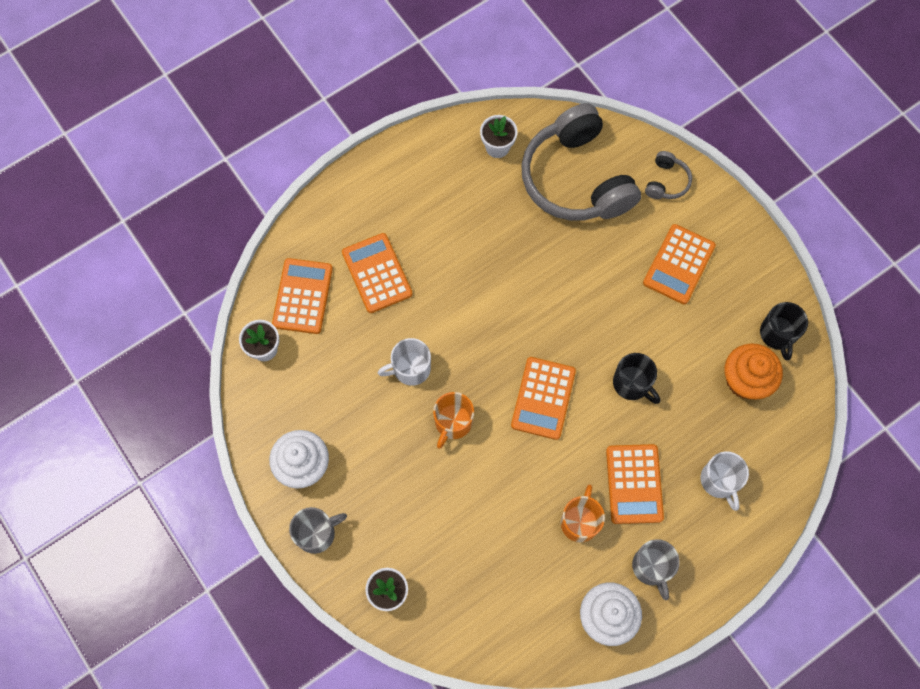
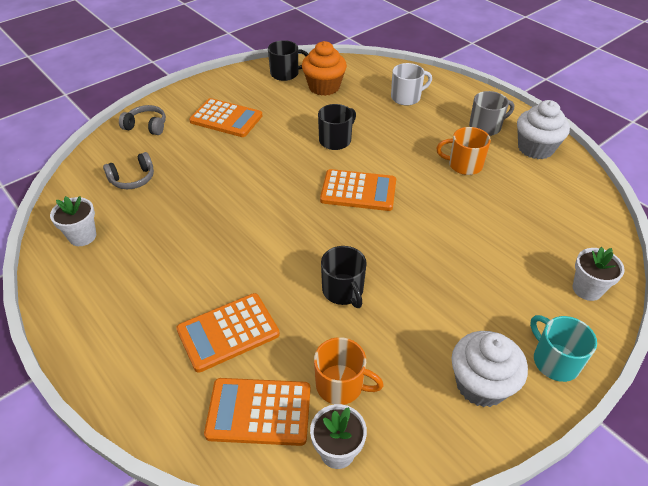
camera: 95 degrees left, 25 degrees down
(316, 533) = (555, 361): grey mug -> turquoise mug
(410, 368) = (343, 291): white mug -> black mug
(453, 422) = (396, 252): orange mug -> orange mug (341, 385)
(576, 179) = (133, 179): grey headphones -> grey headphones, size x0.42
(634, 484) = (422, 137): orange calculator -> none

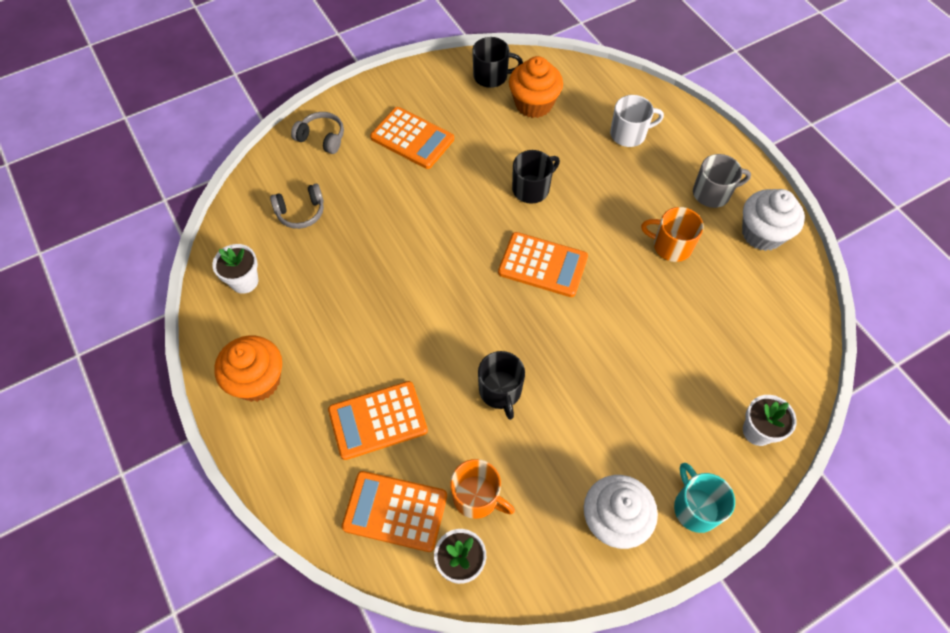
camera: 10 degrees right, 15 degrees up
(101, 315) = (257, 381): none -> orange cupcake

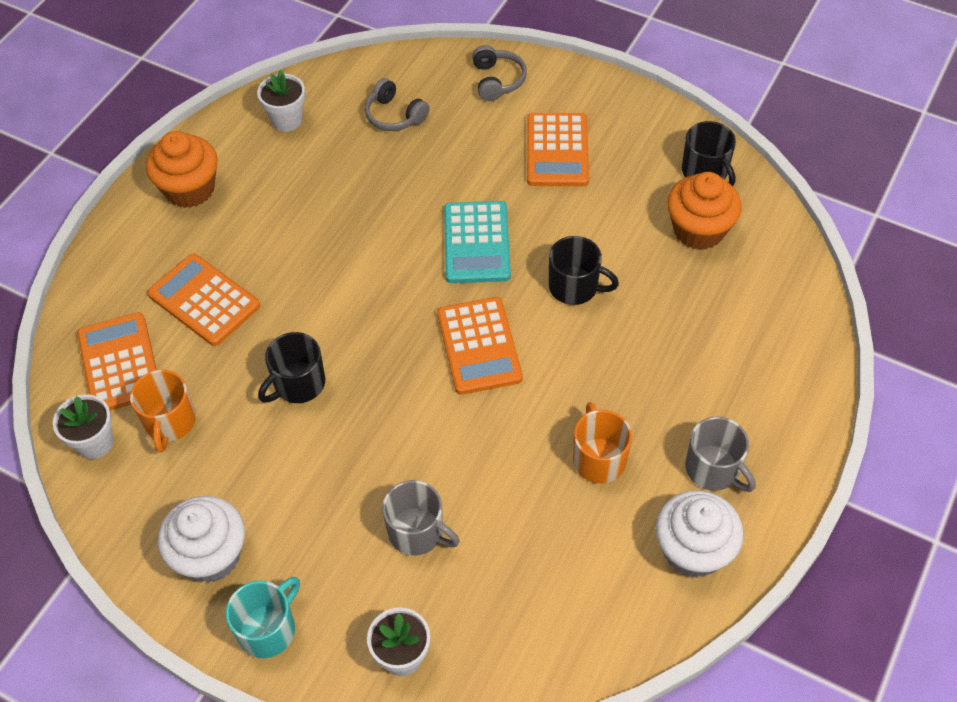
camera: 60 degrees right, 5 degrees down
(455, 222) = (476, 243): none -> turquoise calculator
(629, 134) = (733, 342): white mug -> none
(668, 375) = (417, 532): none -> grey mug

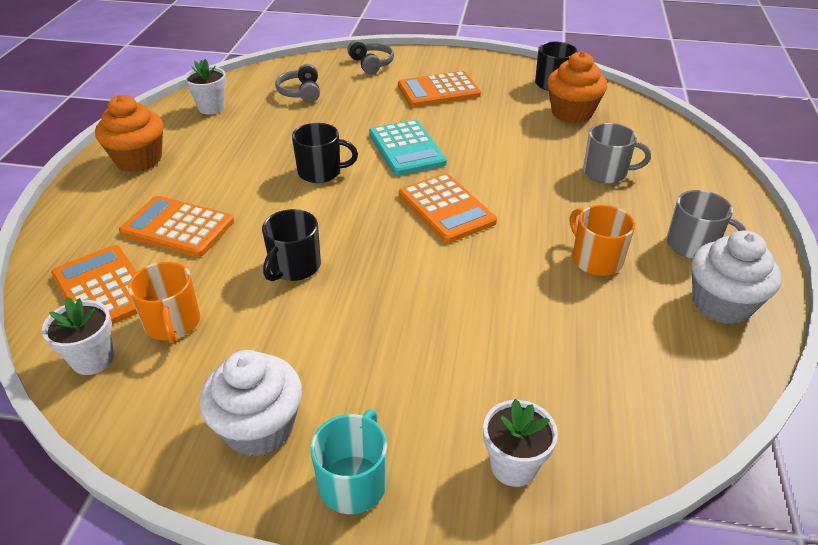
camera: 20 degrees left, 15 degrees down
(394, 115) = (301, 92): grey headphones -> grey headphones turned 60 degrees clockwise
(417, 532) = (467, 352): grey mug -> grey mug (606, 172)
(557, 150) = (438, 91): orange calculator -> orange calculator turned 90 degrees clockwise
(574, 287) = (501, 159): black mug -> black mug (321, 172)

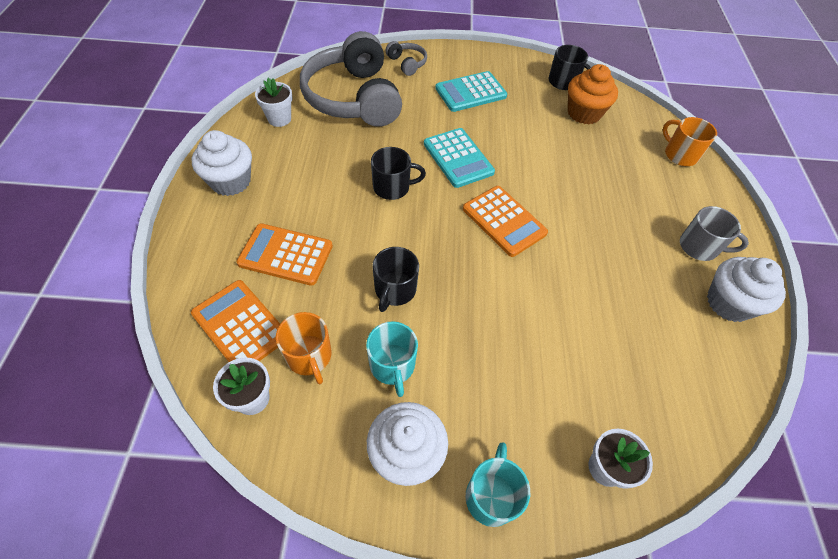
camera: 10 degrees left, 15 degrees up
(139, 160) = (230, 181): orange cupcake -> white cupcake
(269, 339) = (392, 365): none -> turquoise mug
(301, 92) = (353, 98): grey headphones -> grey headphones, size x2.40
(438, 91) = (470, 92): orange calculator -> turquoise calculator
(595, 259) = (629, 266): orange mug -> orange mug (680, 155)
(606, 172) = (622, 176): grey mug -> none

